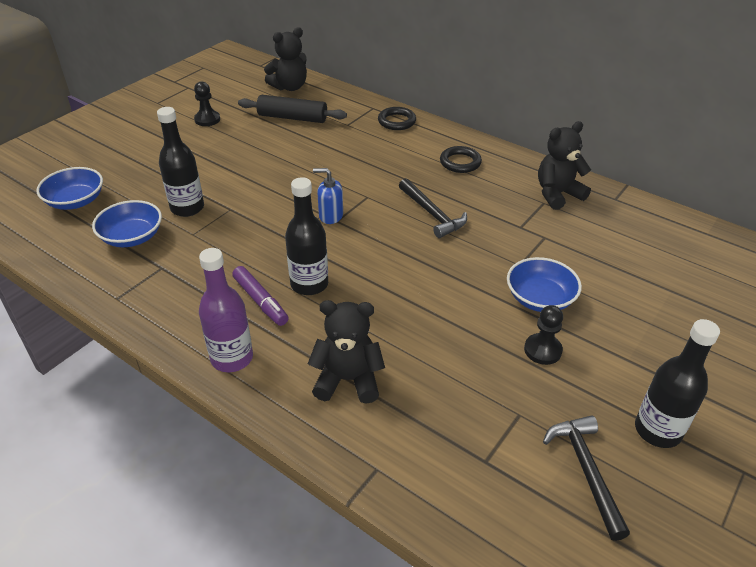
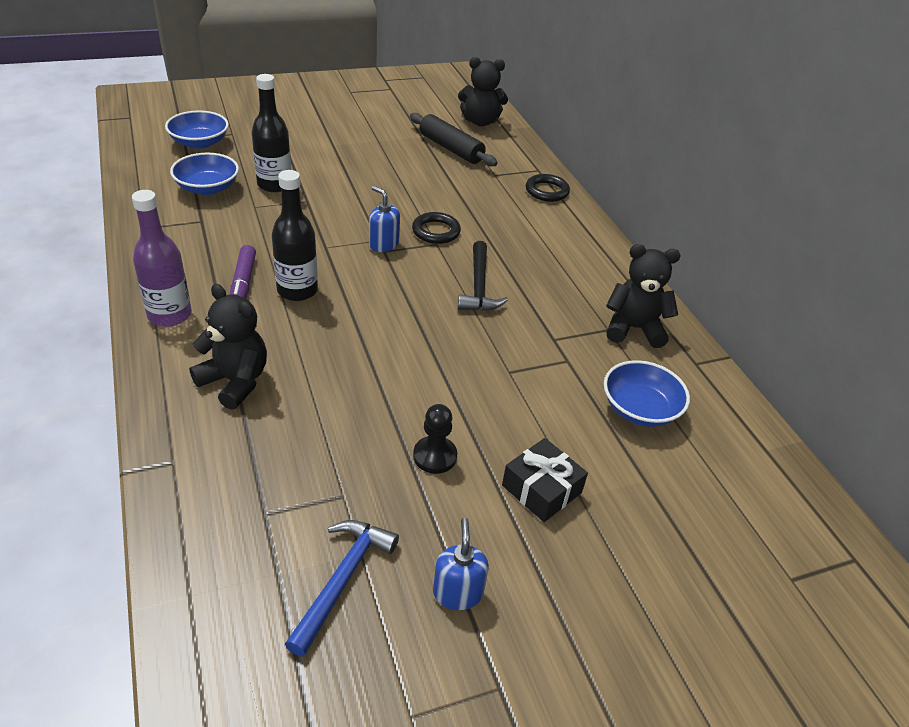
camera: 30 degrees right, 0 degrees up
(207, 119) = (375, 121): black pawn -> none
(460, 162) = (565, 254): black ring -> black ring (436, 231)
(540, 298) = (490, 411): blue bowl -> blue bowl (640, 409)
(586, 470) = (342, 579): black hammer -> blue hammer
(626, 332) = (541, 489): none -> black gift
(657, 430) = (457, 592): black bottle -> blue soap dispenser

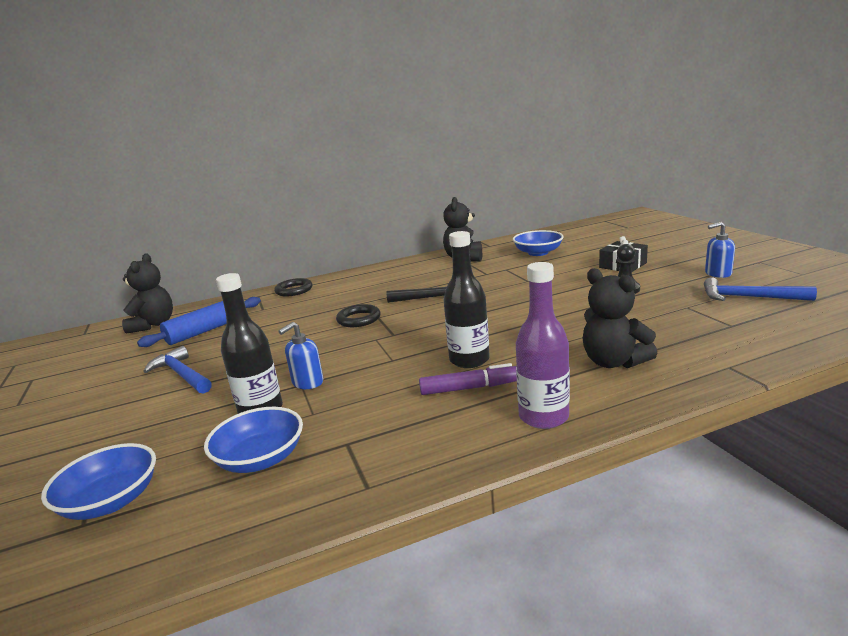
camera: 85 degrees left, 20 degrees down
(235, 381) = (613, 362): black teddy bear -> black teddy bear turned 75 degrees counterclockwise
(360, 147) = (182, 374): none -> blue hammer
(383, 244) = (383, 336): blue soap dispenser -> blue soap dispenser (307, 382)
(451, 148) = (206, 330): black rolling pin -> blue rolling pin

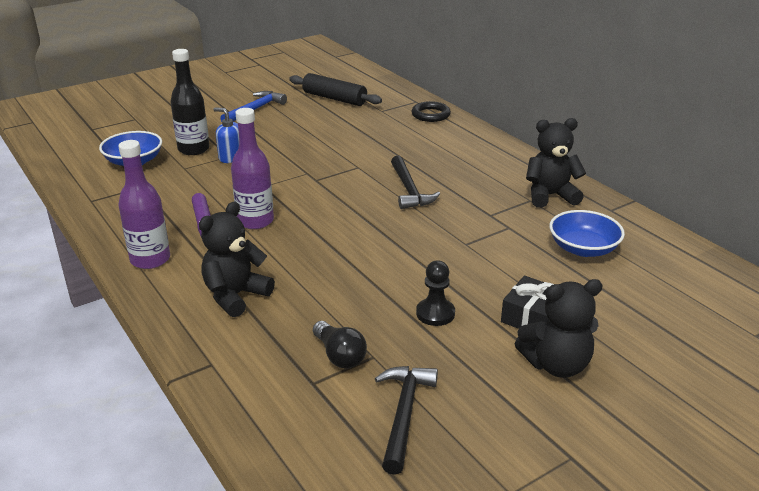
camera: 75 degrees right, 10 degrees up
(111, 501) = (108, 130): blue bowl -> none
(153, 325) = (349, 75): black teddy bear -> black teddy bear (556, 365)
(206, 330) = (334, 98): blue rolling pin -> black rolling pin
(359, 319) = (353, 158): black ring -> none
(469, 360) = (255, 221): black bottle -> purple bottle
(691, 317) = (339, 356): none -> black light bulb
(717, 273) = (503, 402): blue soap dispenser -> none
(748, 297) = (404, 414): blue hammer -> black hammer

